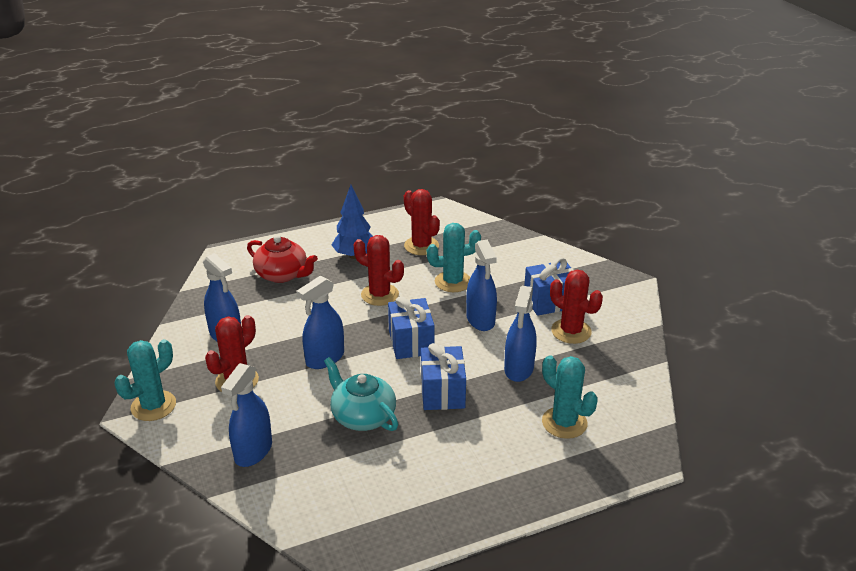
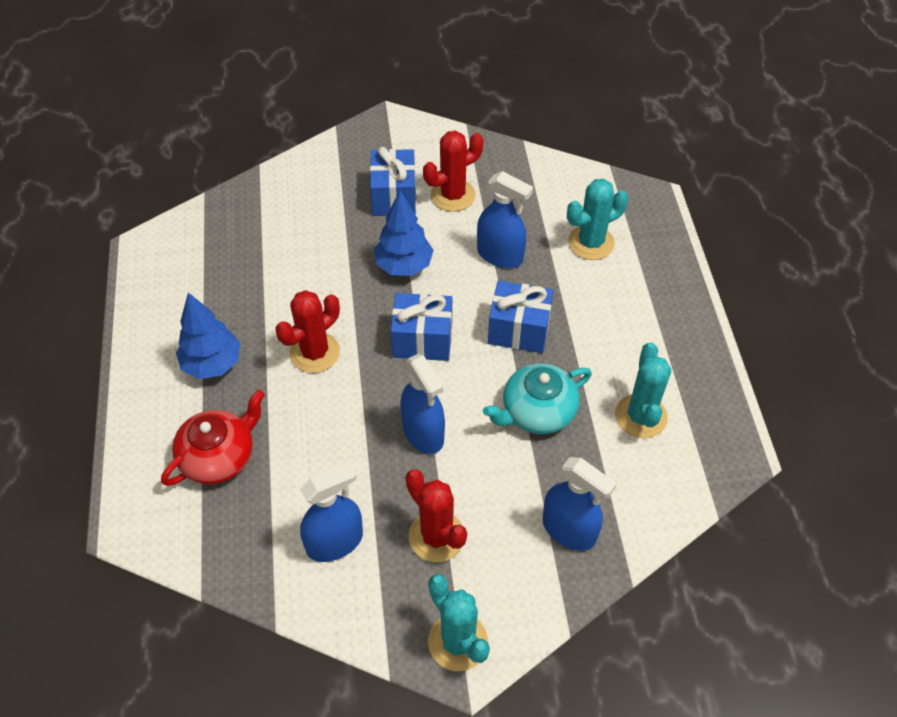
camera: 75 degrees left, 20 degrees up
(421, 246) = (225, 287): red cactus -> none
(453, 282) = (319, 273): turquoise cactus -> turquoise cactus (640, 416)
(480, 320) = (404, 266): blue spray bottle -> blue tree

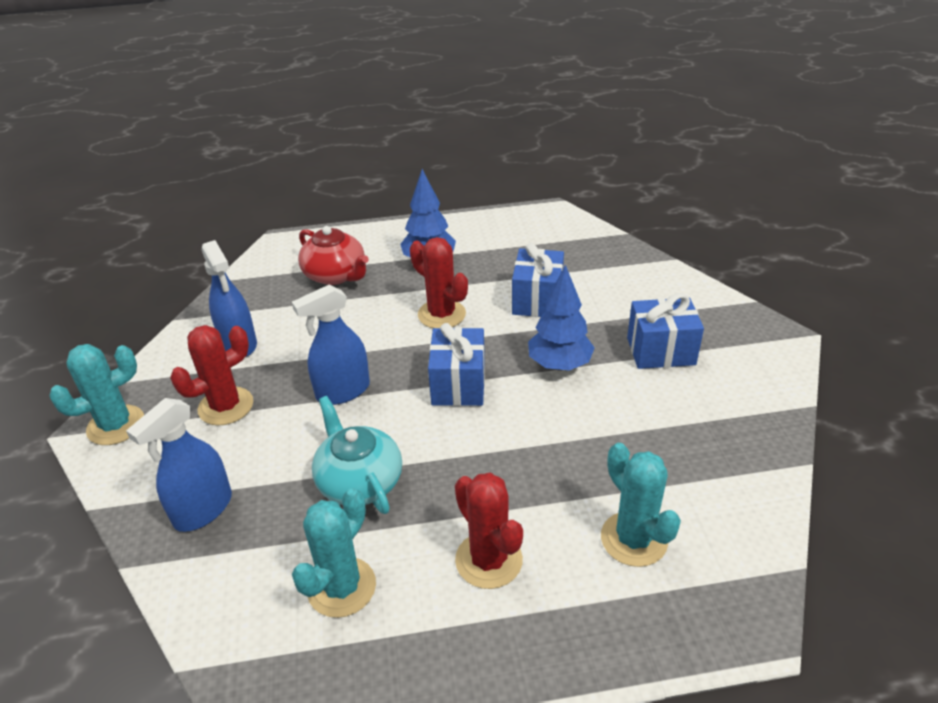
camera: 90 degrees right, 15 degrees down
(453, 195) = (679, 398): red cactus -> red cactus (488, 560)
(500, 255) = (591, 444): blue spray bottle -> none
(519, 330) = (476, 463): blue gift -> blue gift (537, 300)
(640, 416) = (341, 587): turquoise cactus -> turquoise cactus turned 60 degrees counterclockwise

